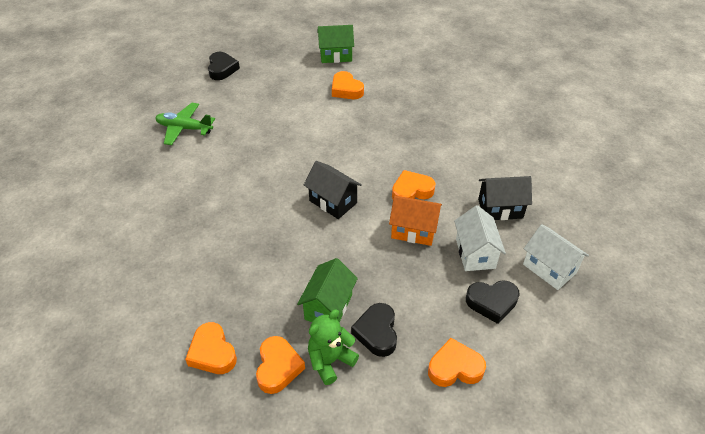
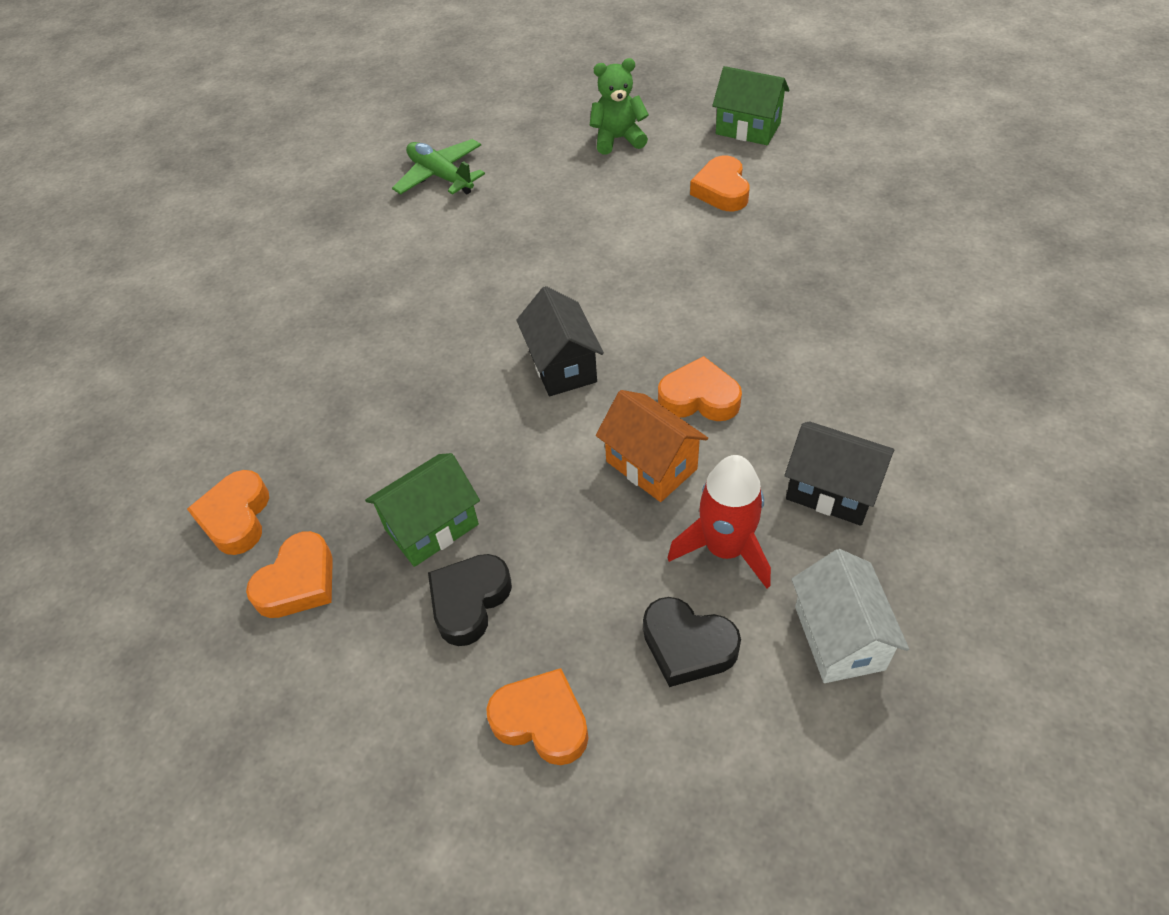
camera: 35 degrees right, 5 degrees up
(222, 69) = (558, 101): black heart -> none
(330, 361) = (372, 610): green teddy bear -> green teddy bear (618, 139)
(475, 253) = (725, 548): white house -> red rocket

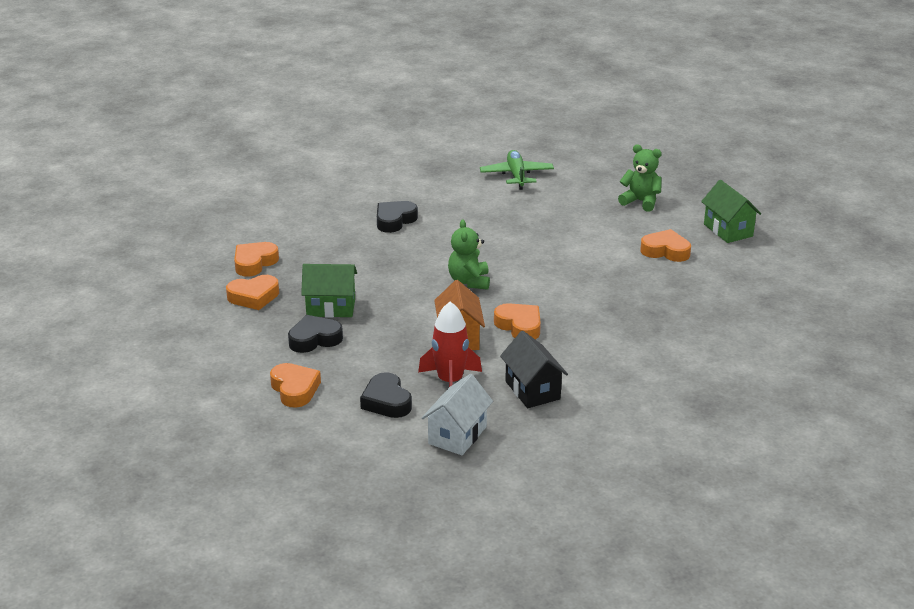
camera: 35 degrees right, 20 degrees down
(362, 325) = (394, 220): none -> black heart
(562, 366) = (469, 281): black house -> green teddy bear
(721, 190) = (665, 251): orange heart -> orange heart turned 75 degrees clockwise

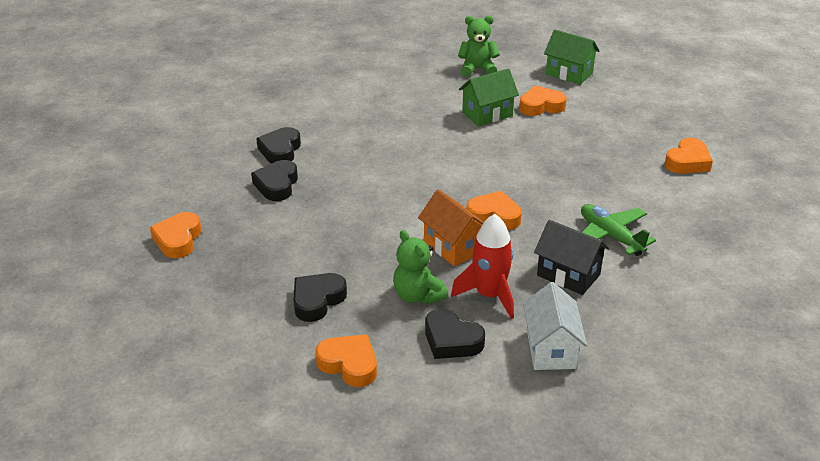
camera: 30 degrees left, 5 degrees up
(254, 297) = (211, 277): orange heart -> orange heart (687, 162)
(331, 307) = (302, 260): green house -> green house (487, 114)
(365, 246) = (277, 185): none -> black heart
(469, 281) = (407, 188): green teddy bear -> green teddy bear (418, 295)
(516, 175) = (351, 76): green plane -> green plane (610, 236)

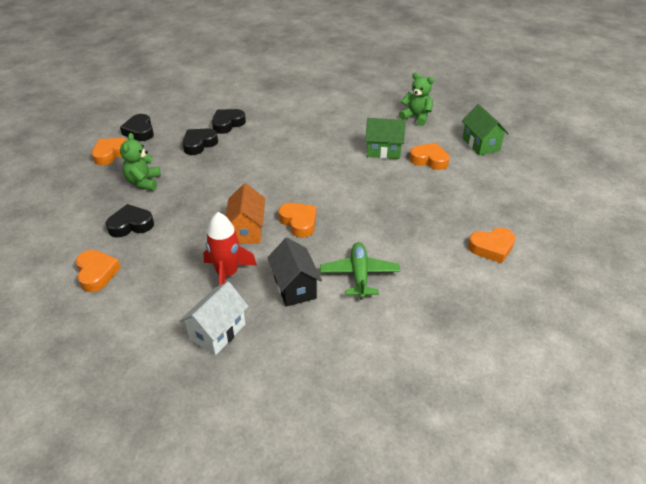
camera: 35 degrees right, 5 degrees up
(418, 295) = (187, 251): green teddy bear -> green teddy bear (144, 182)
(451, 340) = (168, 291): black heart -> black heart (139, 131)

